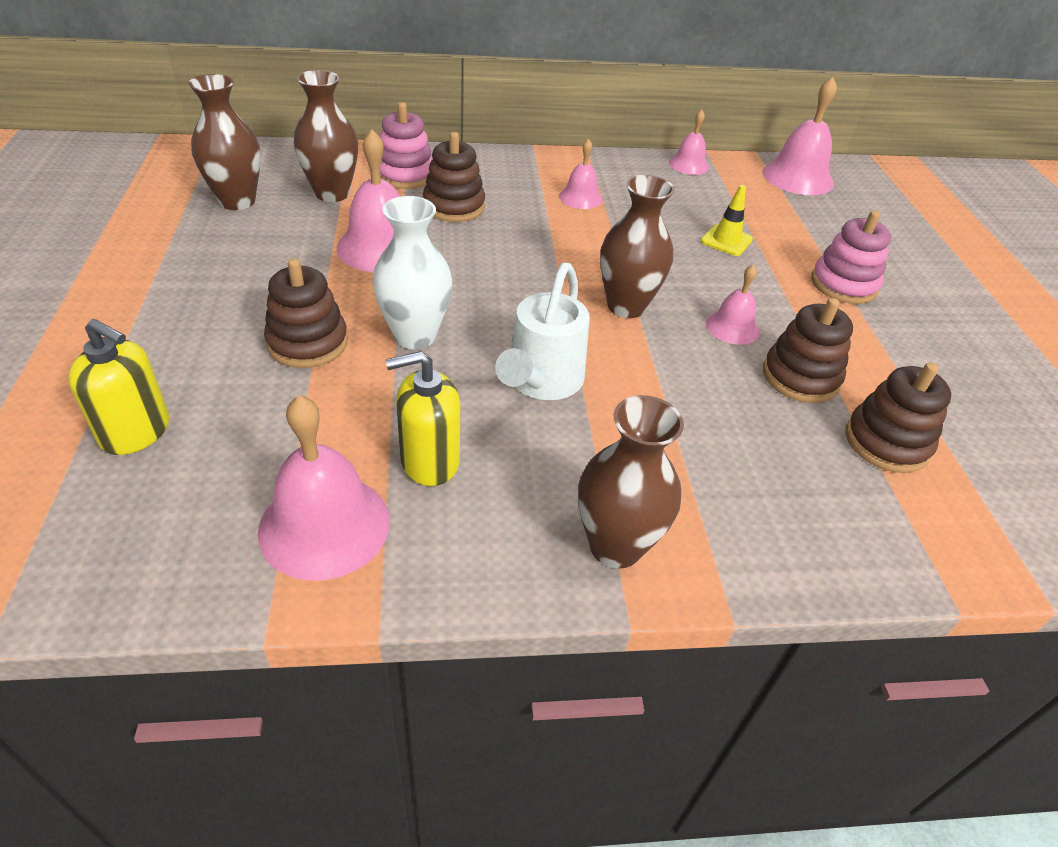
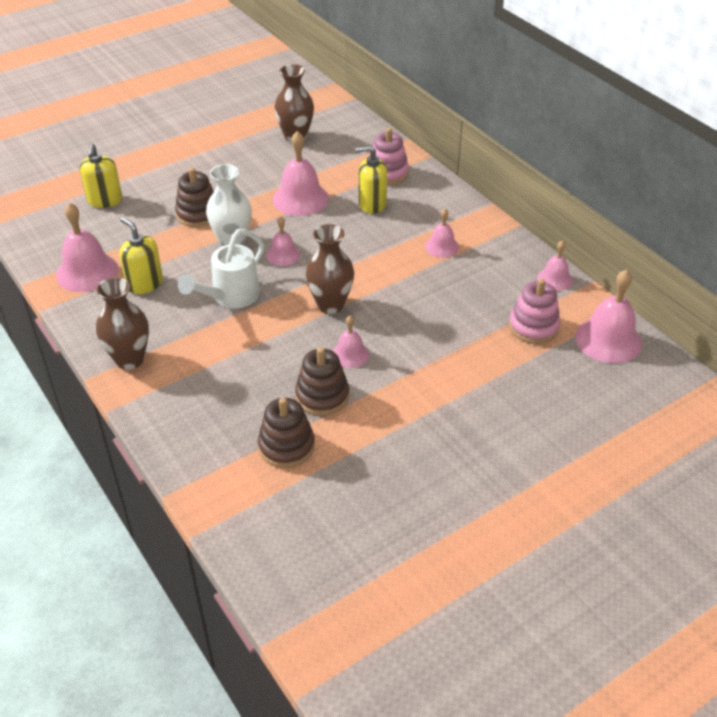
camera: 65 degrees right, 0 degrees up
(332, 193) = (337, 160): brown vase -> none
(454, 206) = (372, 204): brown stacking toy -> yellow soap dispenser
(488, 304) = (283, 255): none -> pink bell
(541, 382) = (231, 297): white watering can -> white watering can turned 45 degrees counterclockwise
(726, 240) = (458, 326): yellow traffic cone -> none
(843, 285) = (458, 396): pink stacking toy -> pink stacking toy (533, 327)

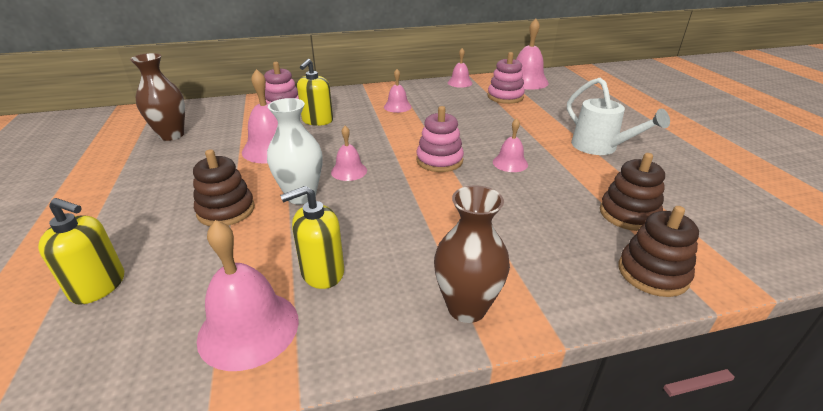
camera: 70 degrees left, 10 degrees down
(231, 297) = (392, 211): white watering can -> white watering can (600, 147)
(322, 396) = (561, 185): brown stacking toy -> brown stacking toy (652, 273)
(330, 305) = (439, 160): brown vase -> pink stacking toy

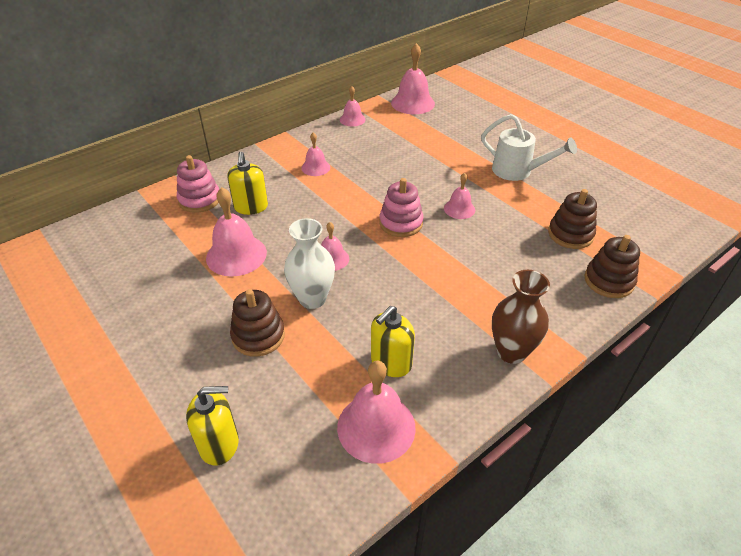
camera: 25 degrees left, 10 degrees up
(171, 135) = (110, 269): brown vase -> none
(505, 97) = (406, 129): pink stacking toy -> none

